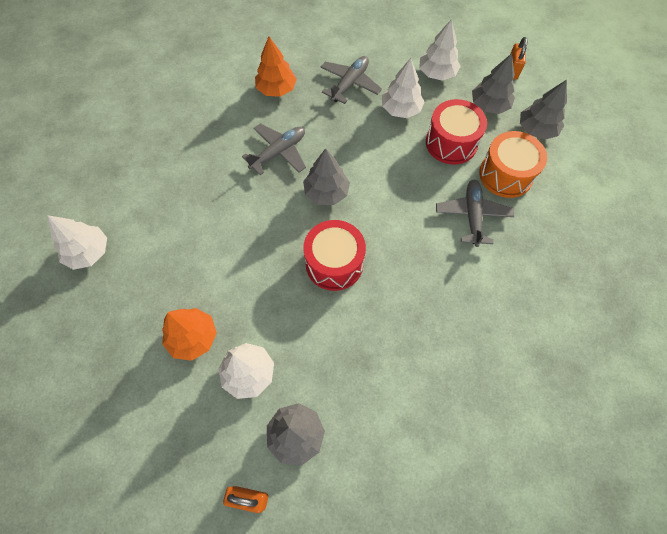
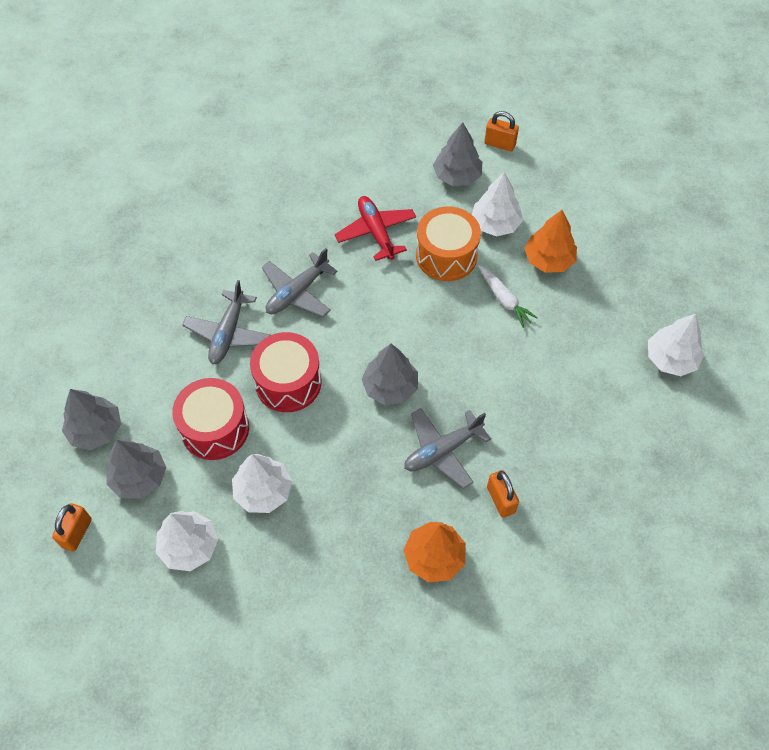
camera: 170 degrees left, 5 degrees down
(233, 127) = (500, 500): none -> orange padlock
(236, 286) = (504, 299): none -> white carrot
(334, 263) = (397, 306): red drum -> red drum (288, 382)
(349, 84) = (324, 549): grey plane -> grey plane (297, 292)
(370, 341) = (376, 232): none -> red plane
(506, 175) = (166, 375): orange drum -> orange drum (446, 255)

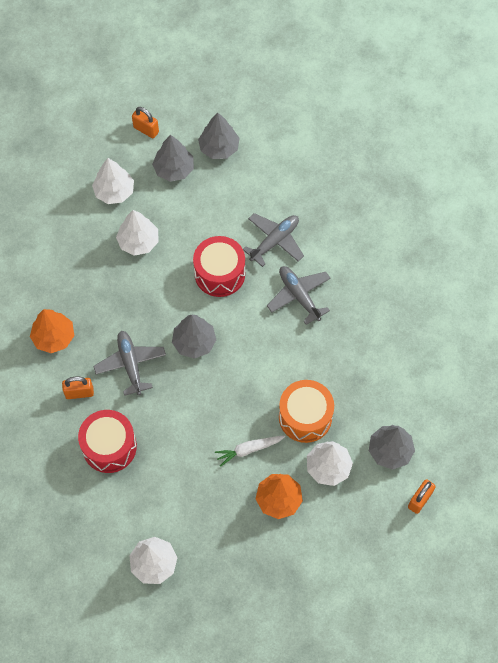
camera: 105 degrees right, 5 degrees up
(215, 428) = (196, 220): red drum -> red drum (109, 447)
(228, 333) = (274, 241): grey plane -> grey plane turned 105 degrees clockwise
(376, 232) = (344, 368): red plane -> none

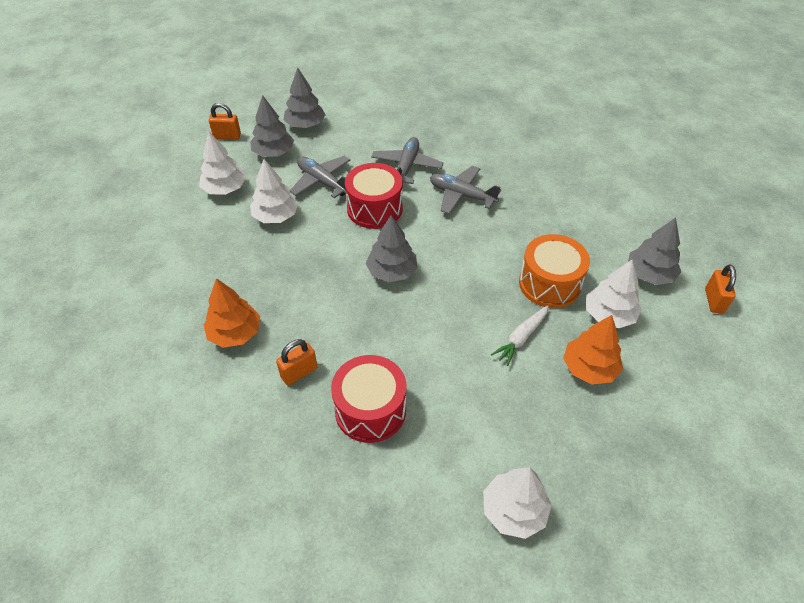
camera: 30 degrees left, 15 degrees down
(130, 364) = (339, 320): grey plane -> grey plane (322, 182)

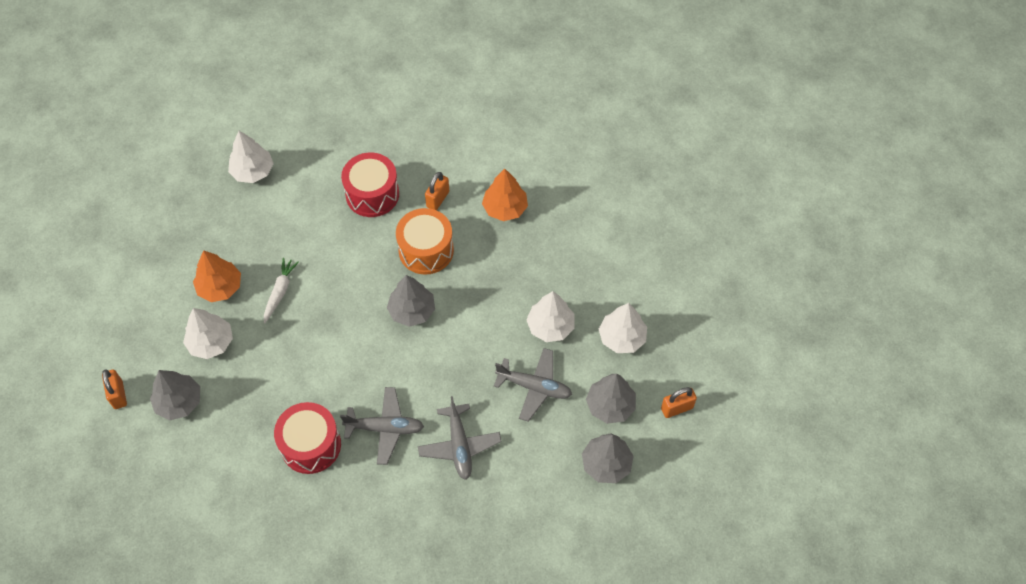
camera: 155 degrees right, 10 degrees up
(374, 209) = (463, 374): red drum -> red drum (311, 445)
(549, 284) = (269, 354): orange drum -> orange drum (426, 250)

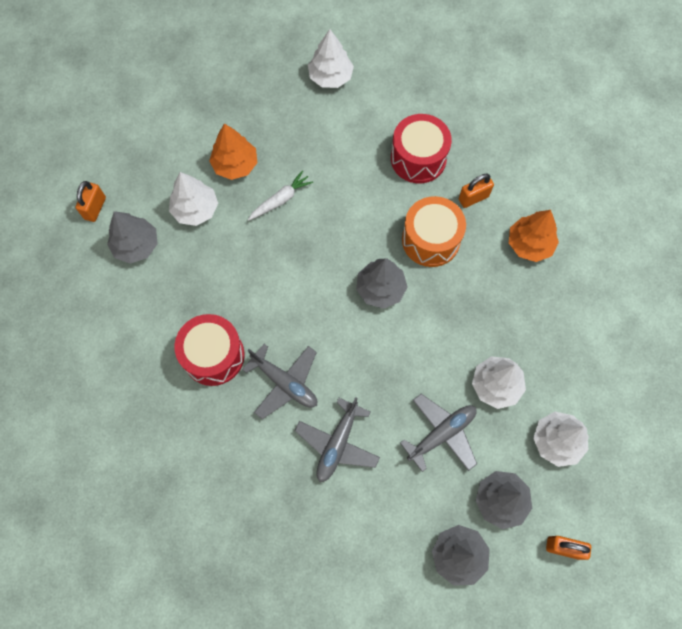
camera: 35 degrees right, 10 degrees up
(534, 387) = (441, 434): grey plane -> grey plane turned 90 degrees counterclockwise

